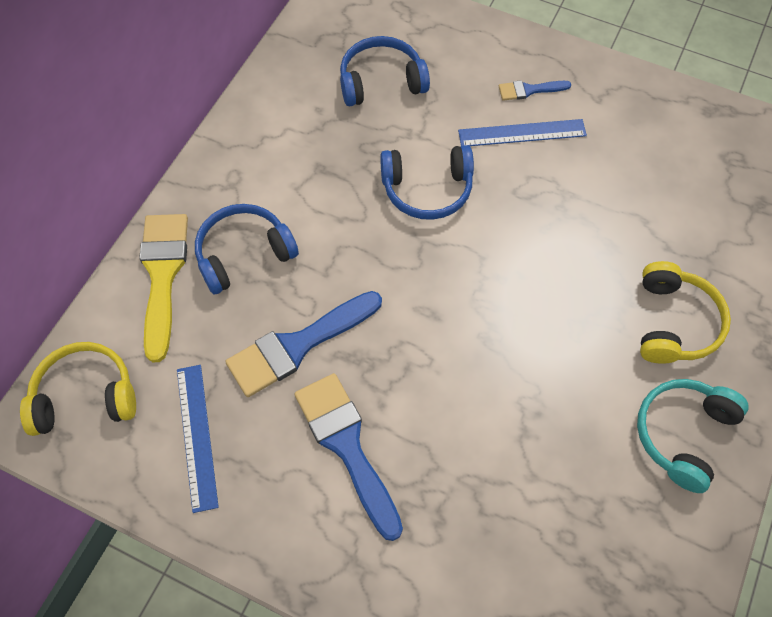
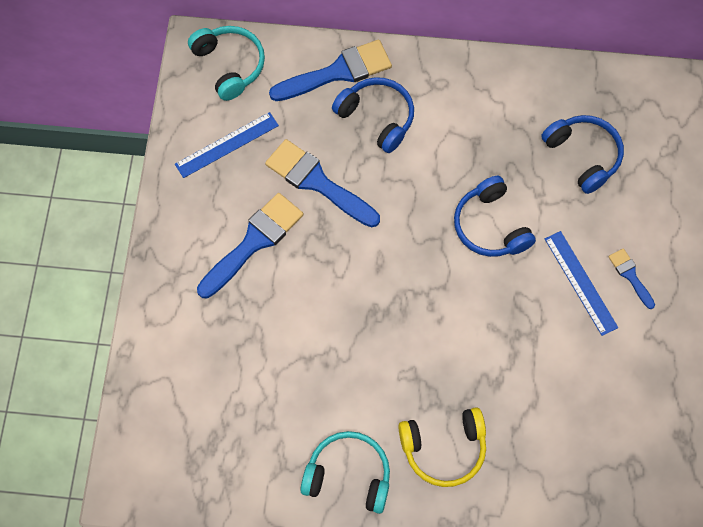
camera: 70 degrees right, 5 degrees up
(85, 396) = (229, 65): yellow headphones -> turquoise headphones
(163, 275) = (338, 72): yellow brush -> blue brush

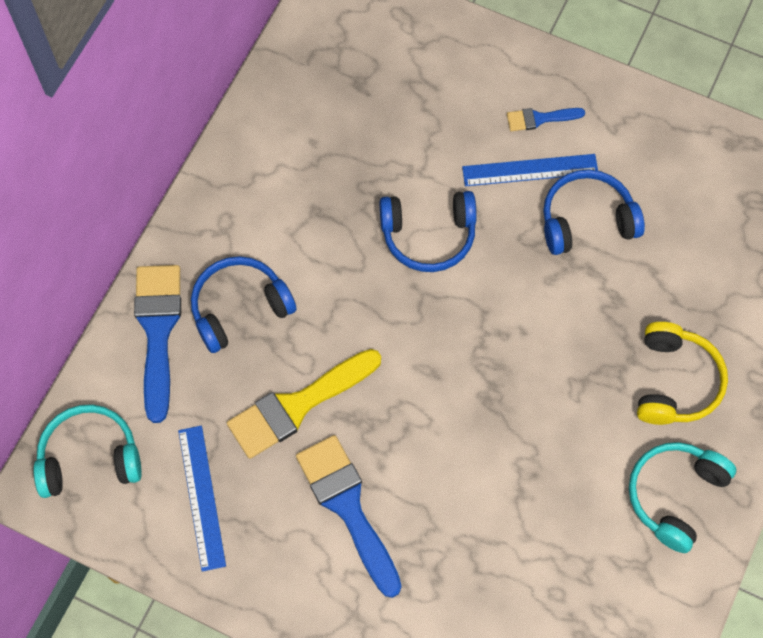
camera: 70 degrees left, 0 degrees up
(317, 182) = (297, 406): blue brush -> yellow brush
(583, 156) = (380, 108): blue headphones -> blue headphones (586, 220)

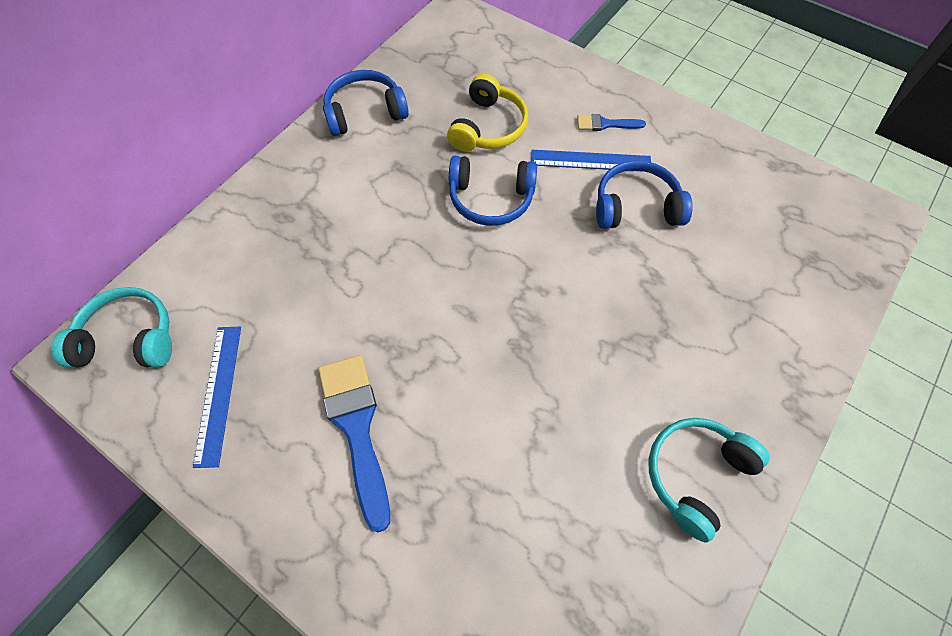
camera: 10 degrees right, 5 degrees down
(158, 331) = (230, 240): blue brush -> none
(239, 308) = (308, 232): blue headphones -> blue headphones (365, 112)
(297, 406) = (335, 323): yellow brush -> none
(675, 381) = (705, 360): yellow headphones -> yellow headphones (488, 127)

